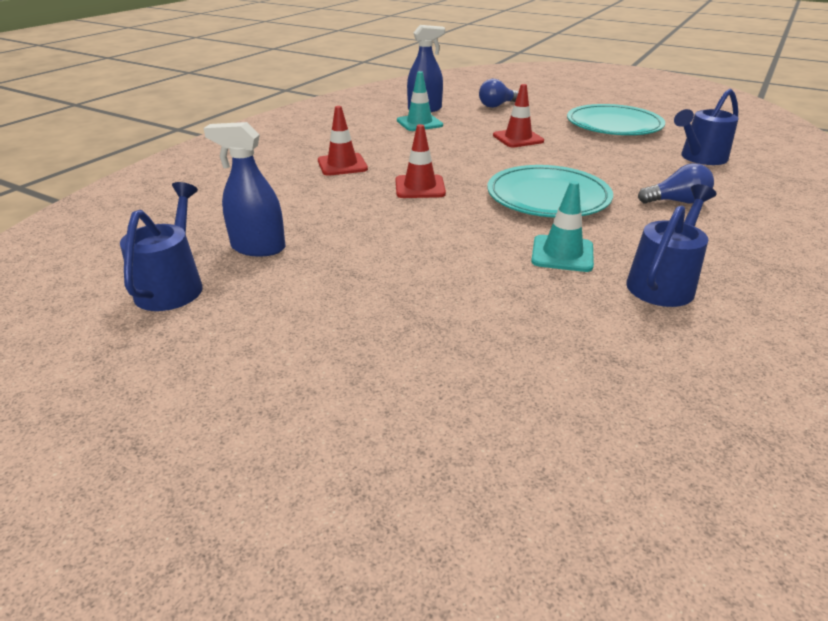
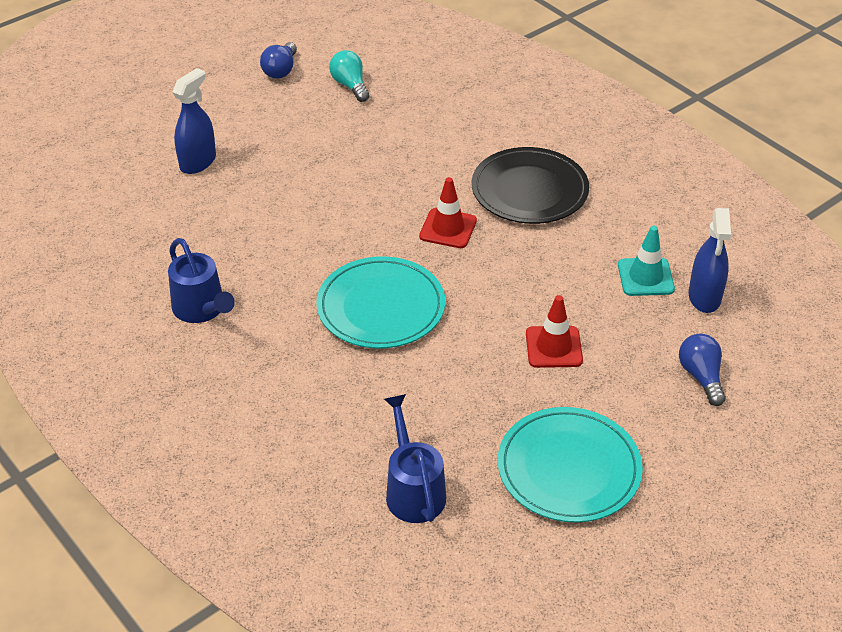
camera: 110 degrees right, 10 degrees up
(173, 285) = (350, 85): blue watering can -> turquoise light bulb
(258, 248) = (381, 123): blue spray bottle -> blue spray bottle (198, 162)
(342, 165) = (529, 190): red traffic cone -> black plate
(562, 254) = (276, 273): turquoise traffic cone -> none
(676, 202) = (318, 396): blue light bulb -> blue light bulb (281, 70)

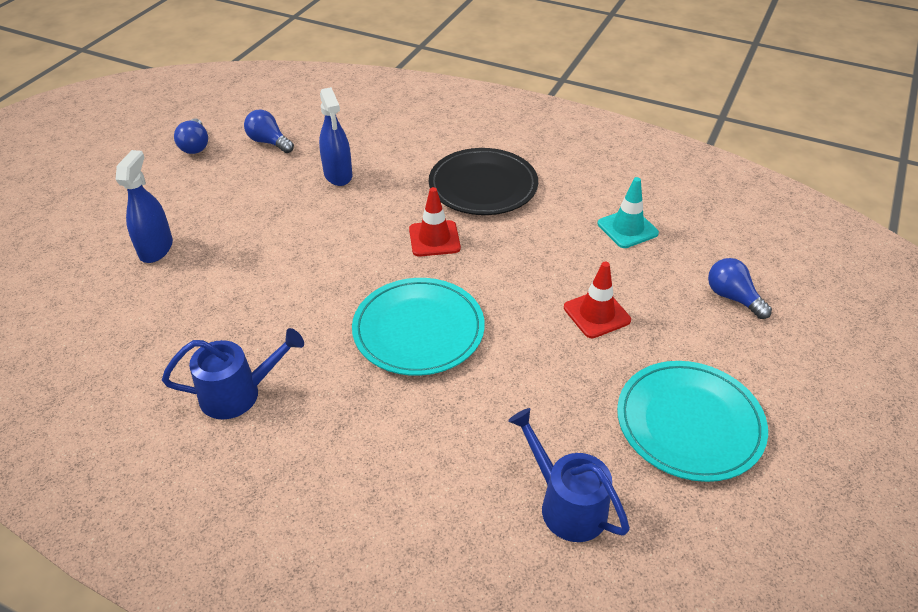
camera: 25 degrees left, 0 degrees up
(202, 309) = (239, 393): blue watering can -> blue watering can turned 45 degrees counterclockwise
(350, 85) = (269, 142): turquoise light bulb -> blue light bulb
(704, 297) = (684, 230): blue spray bottle -> blue spray bottle (338, 175)

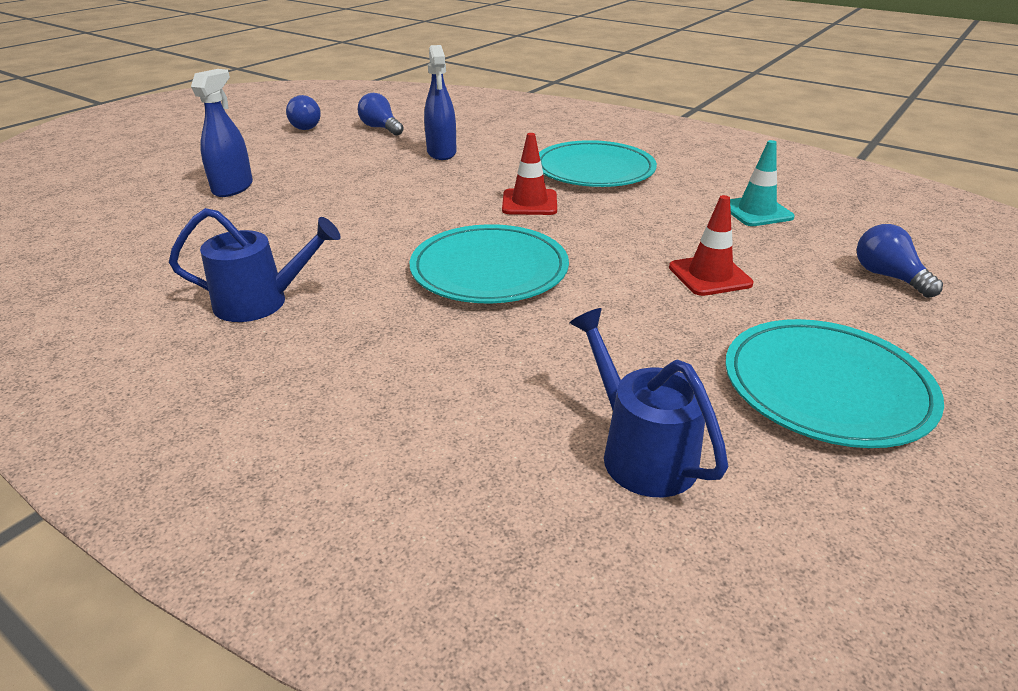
camera: 10 degrees right, 10 degrees down
(483, 186) = (594, 170): black plate -> turquoise plate

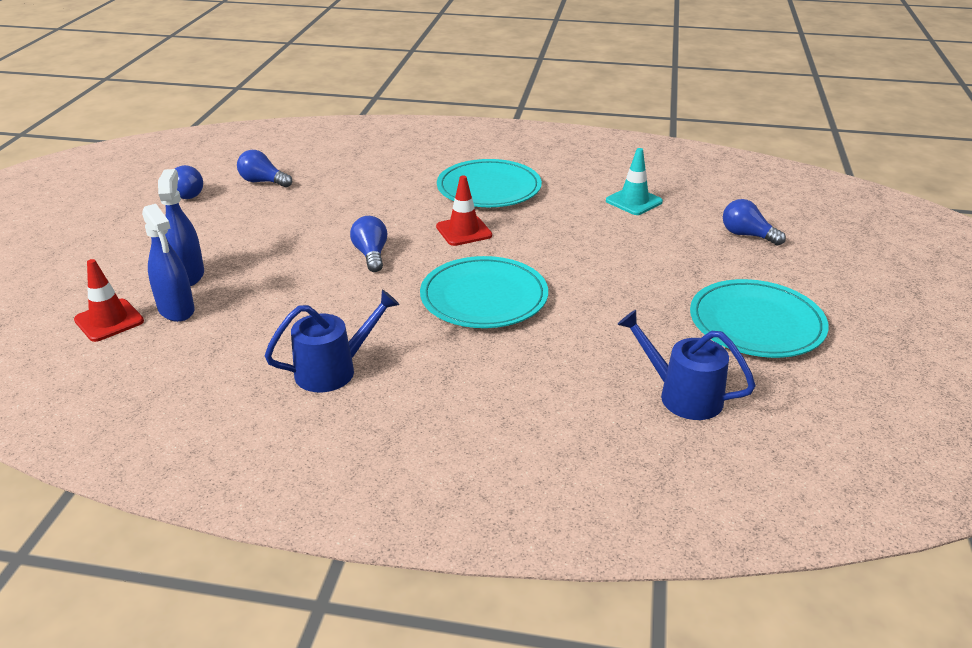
camera: 25 degrees left, 0 degrees up
(413, 205) = (371, 255): none -> blue light bulb
(441, 153) = (346, 197): blue spray bottle -> blue spray bottle (176, 310)
(710, 275) = (638, 263): red traffic cone -> red traffic cone (109, 320)

